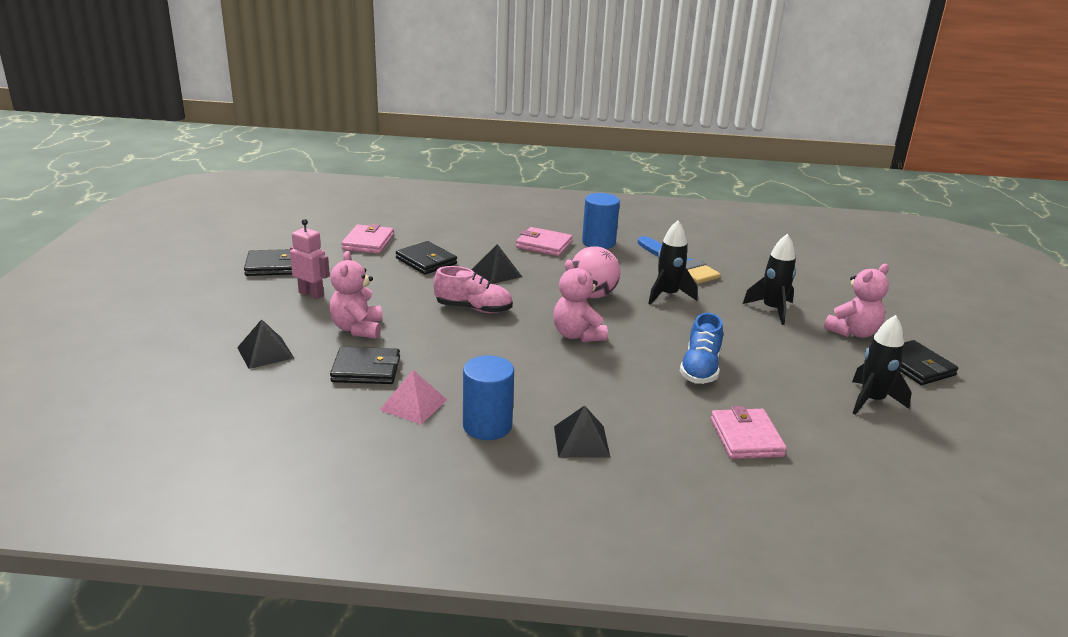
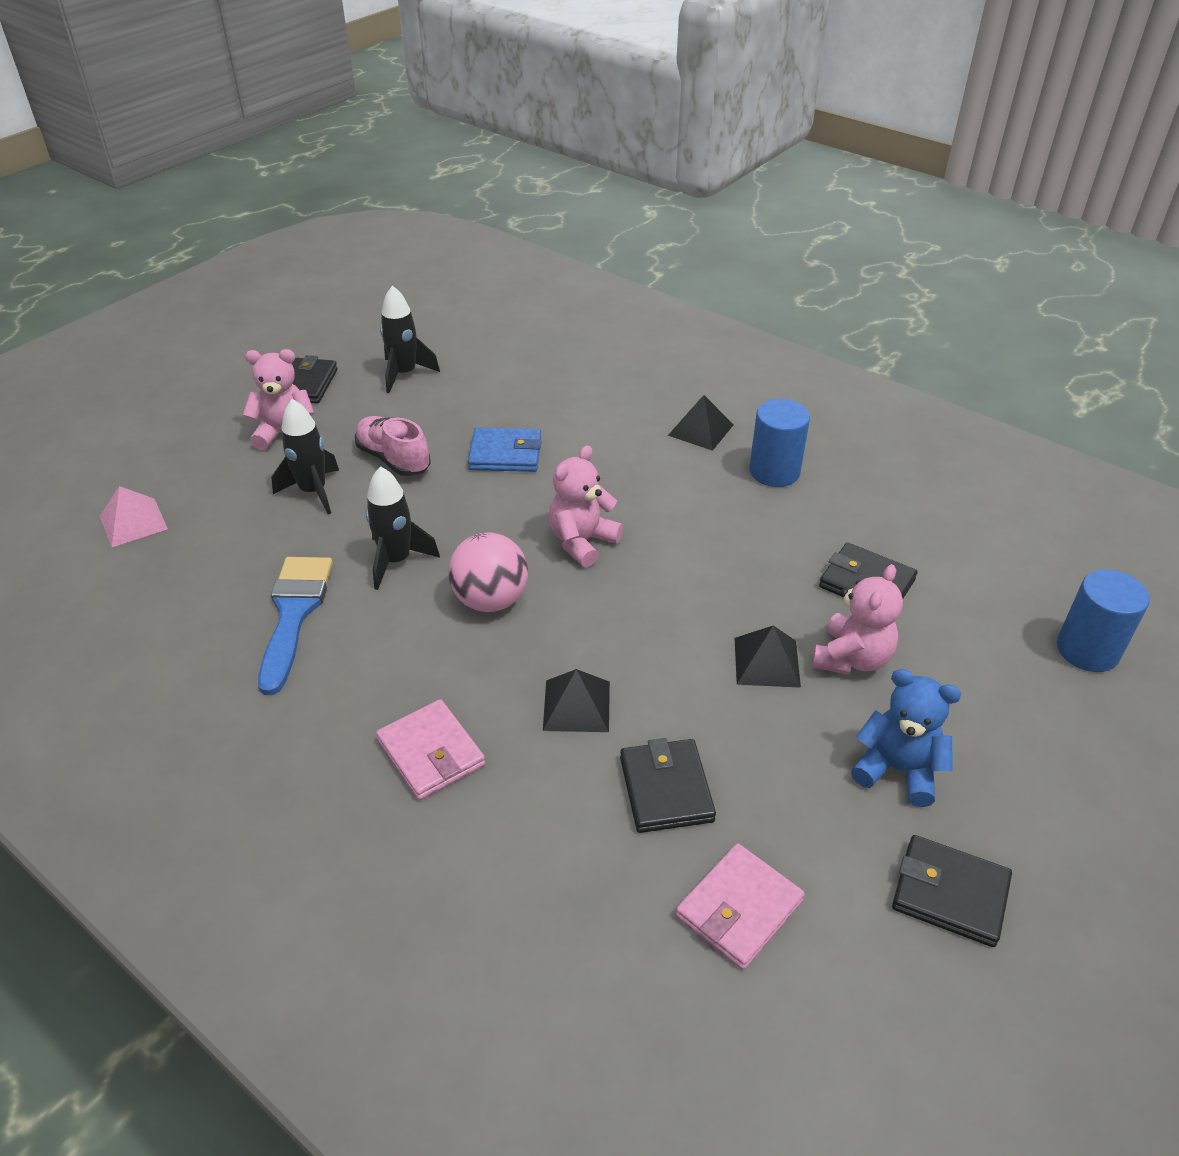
camera: 145 degrees left, 15 degrees up
(265, 352) = (988, 659): black pyramid -> black pyramid (766, 662)
(311, 294) = (897, 770): pink robot -> blue teddy bear
(413, 404) = (834, 519): pink pyramid -> pink pyramid (133, 522)
(473, 309) = (671, 637): pink shoe -> pink shoe (394, 459)
(577, 335) = (582, 542): pink teddy bear -> pink teddy bear turned 150 degrees counterclockwise
(598, 242) = (337, 719): blue cylinder -> blue cylinder (1087, 650)
(700, 369) = (505, 454): blue shoe -> blue wallet
(746, 437) = (558, 386): pink wallet -> none

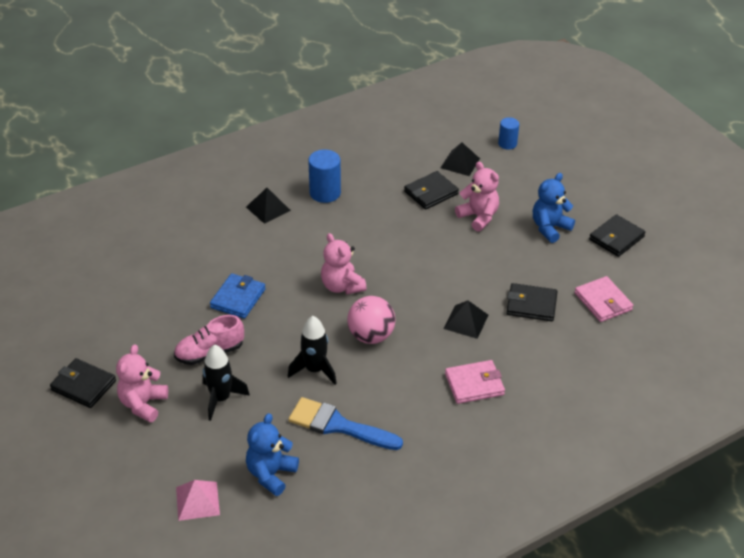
camera: 70 degrees left, 0 degrees up
(188, 573) = (271, 474): none -> blue teddy bear
(404, 374) = (109, 328): black rocket -> none
(766, 662) = (467, 246): black pyramid -> black pyramid (460, 163)
(1087, 650) = (507, 144): blue cylinder -> blue cylinder, size x0.63

